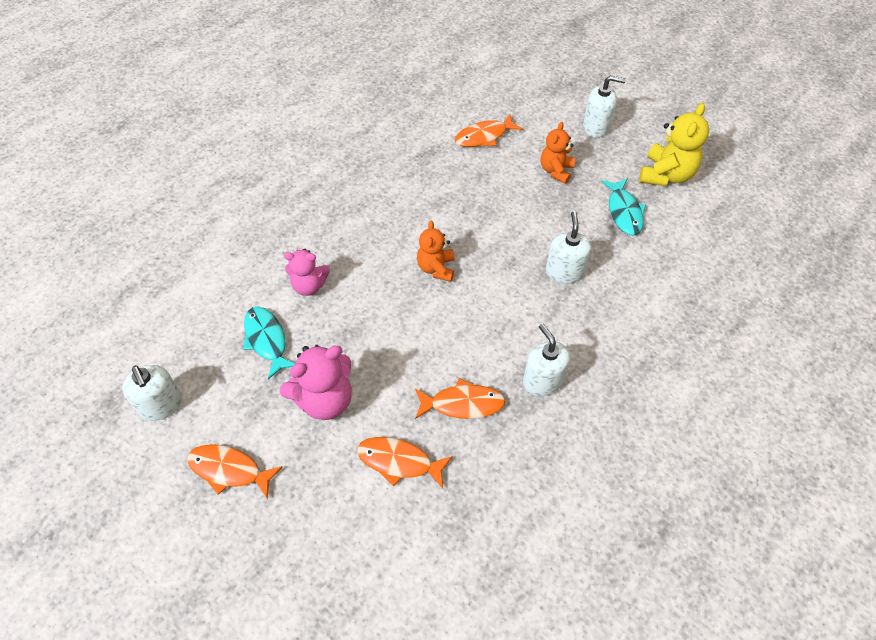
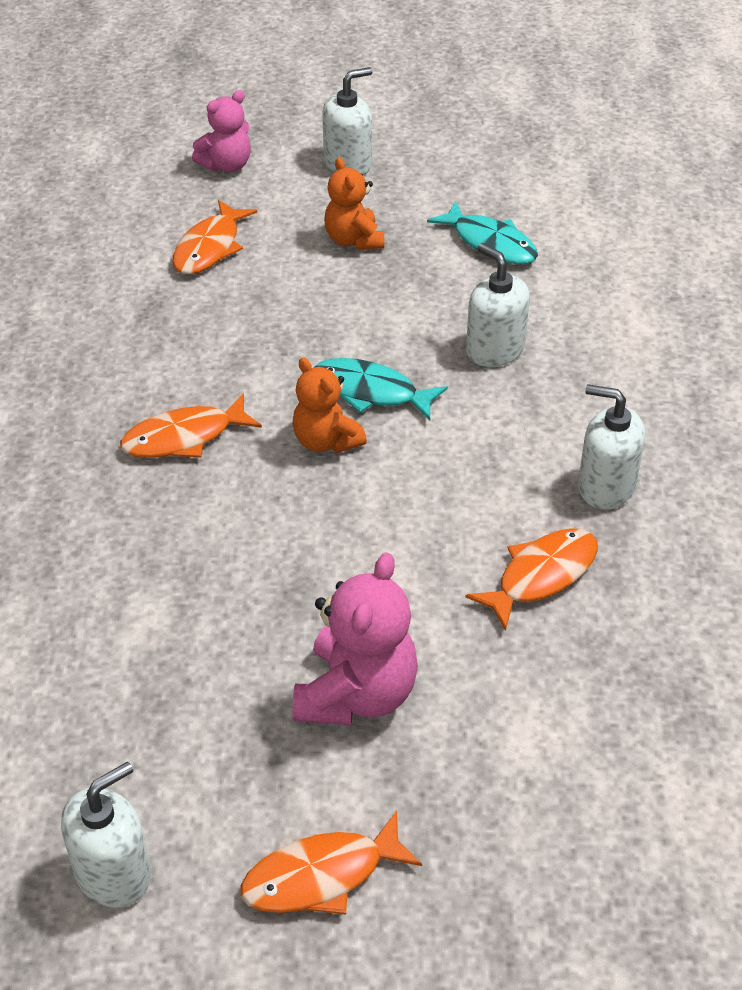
camera: 40 degrees left, 10 degrees down
(161, 405) = (113, 873): white soap dispenser -> white soap dispenser turned 60 degrees counterclockwise
(267, 340) = (182, 678): turquoise fish -> turquoise fish (371, 392)
(309, 286) = (166, 571): pink teddy bear -> pink teddy bear (226, 165)
(399, 462) = (539, 696): orange fish -> orange fish (184, 437)
(666, 175) = (494, 176): yellow teddy bear -> none

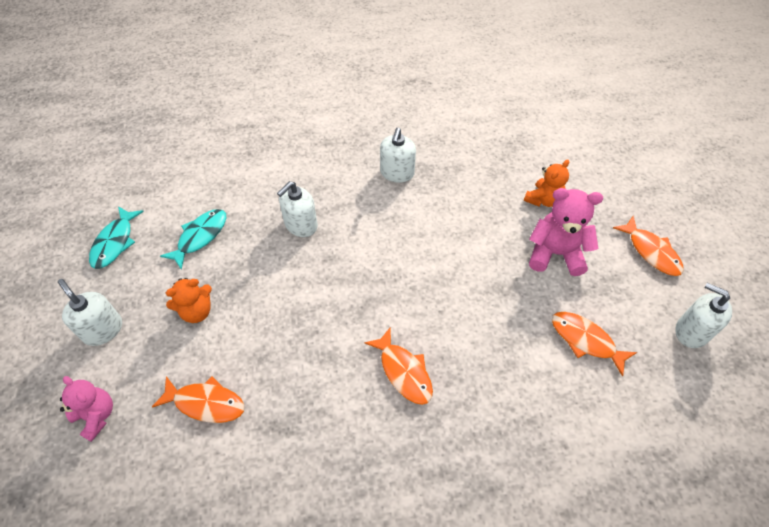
camera: 100 degrees left, 10 degrees up
(326, 441) = (390, 294): orange teddy bear -> orange teddy bear (543, 200)
(371, 392) = (345, 279): turquoise fish -> turquoise fish (115, 242)
(541, 576) = (461, 192): orange fish -> orange fish (585, 340)

